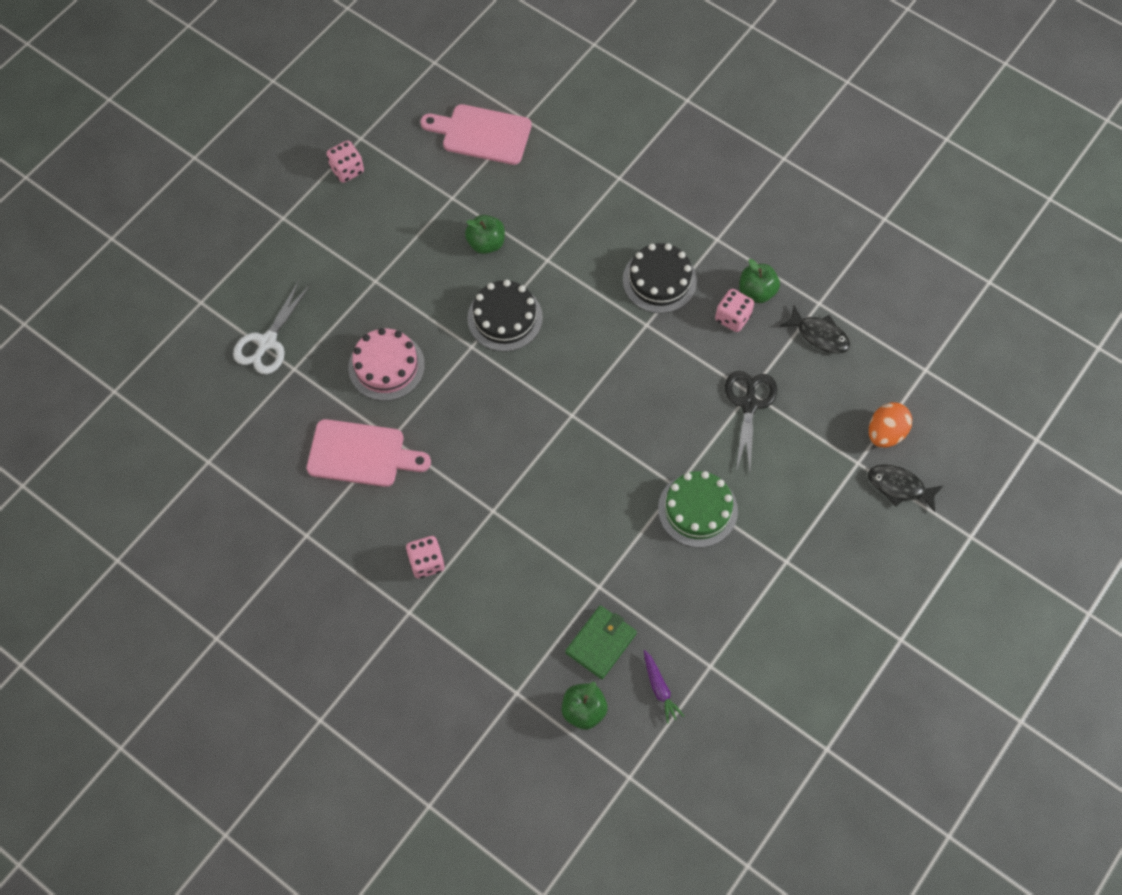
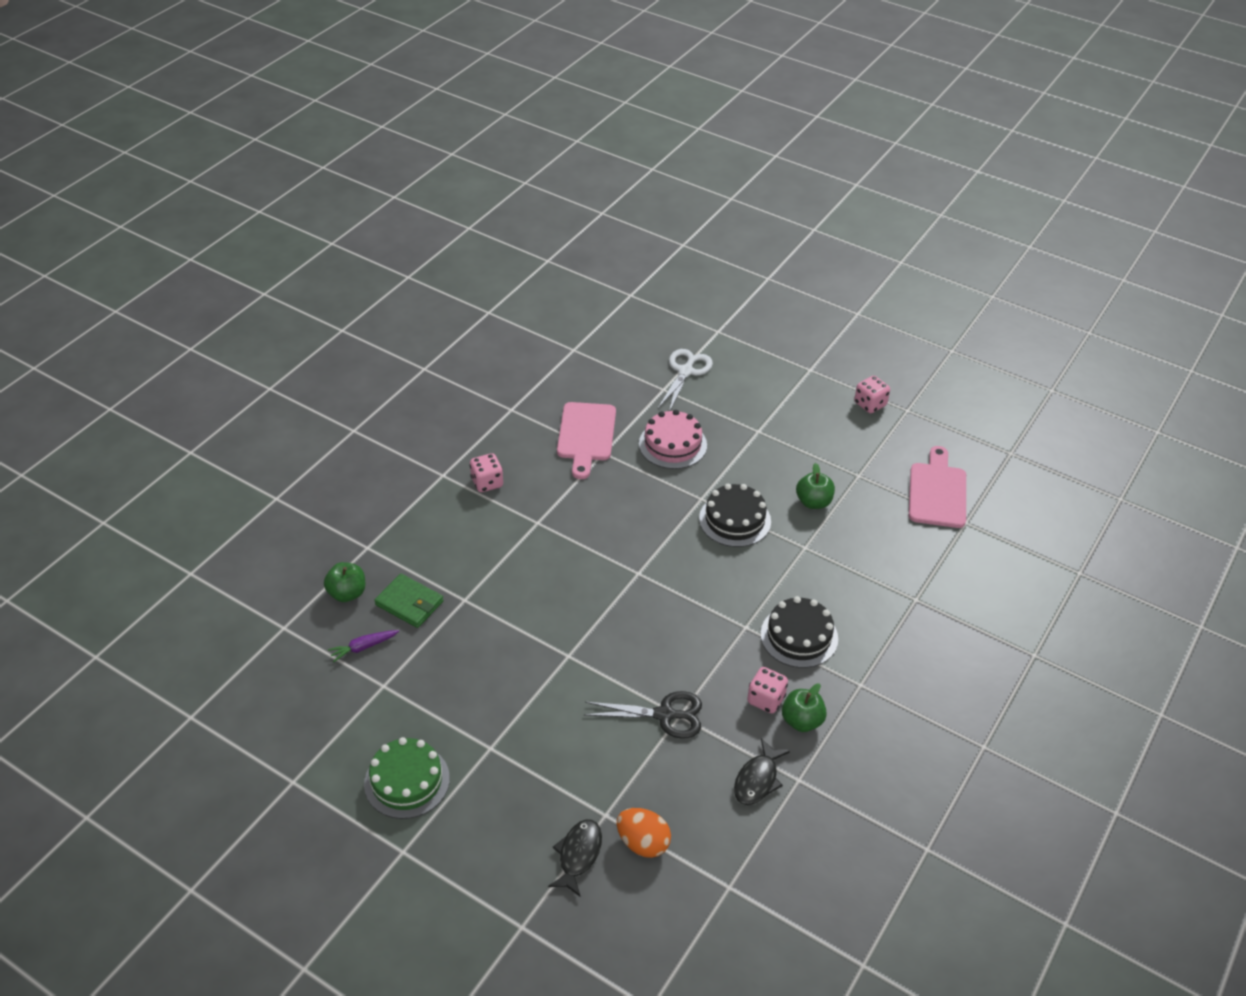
camera: 85 degrees right, 20 degrees down
(267, 342) = (685, 371): white scissors -> white scissors turned 90 degrees clockwise
(697, 509) = (544, 673): green cake -> green cake (407, 781)

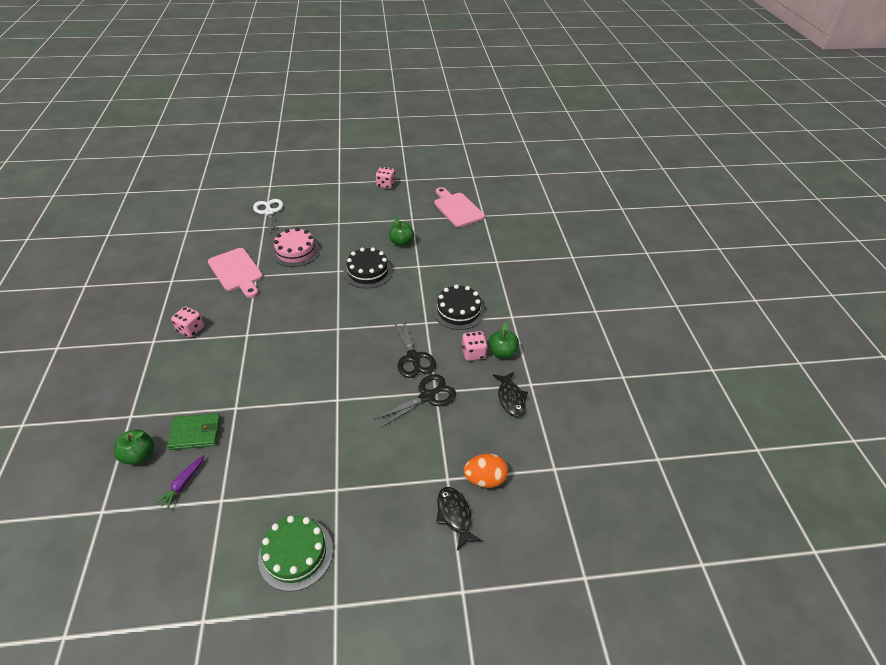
camera: 40 degrees left, 0 degrees up
(690, 660) = (413, 357): none -> black scissors

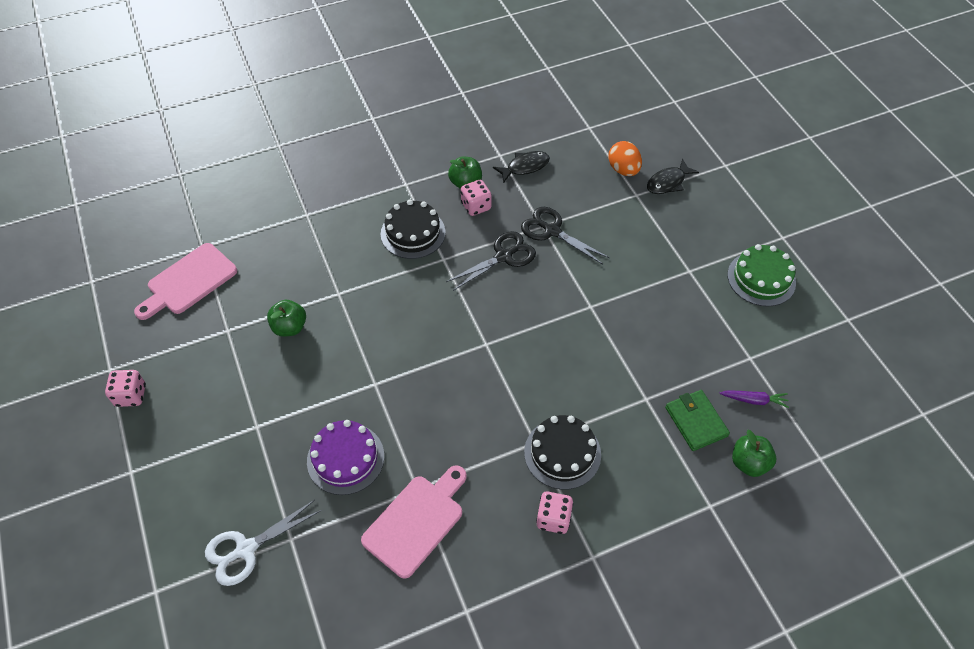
camera: 105 degrees left, 10 degrees up
(295, 251) = (345, 458): pink cake -> purple cake
(368, 272) = (367, 347): black cake -> black cake (562, 453)

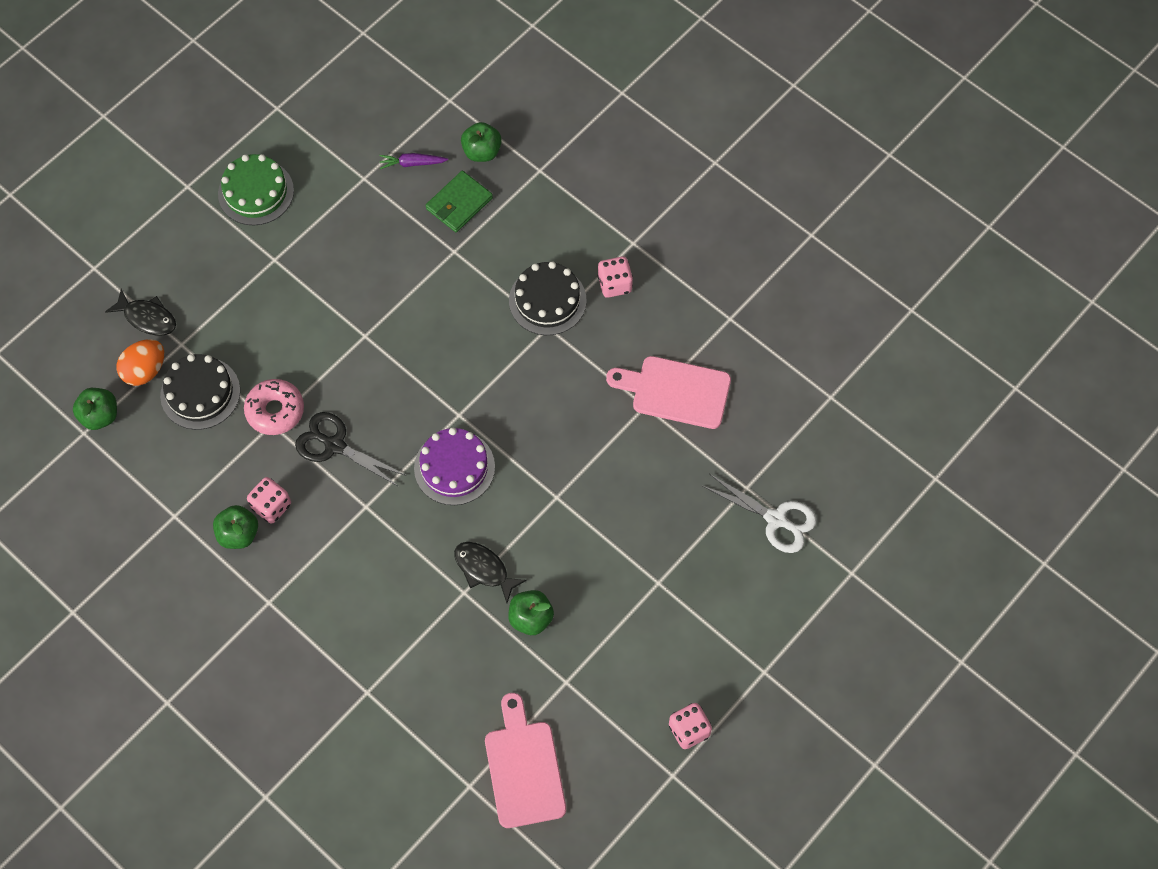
camera: 115 degrees left, 10 degrees up
(188, 281) = (524, 768): pink cutting board -> pink cutting board turned 120 degrees counterclockwise
(345, 458) = (648, 482): purple cake -> purple cake (454, 467)
(413, 233) = (342, 556): black cake -> black cake (200, 393)
(525, 167) = (184, 479): black fish -> black fish (484, 569)
(552, 231) = (275, 411): black scissors -> pink donut
(598, 138) = (100, 416): none -> green apple
(754, 400) = (412, 163): purple carrot -> purple carrot turned 75 degrees counterclockwise

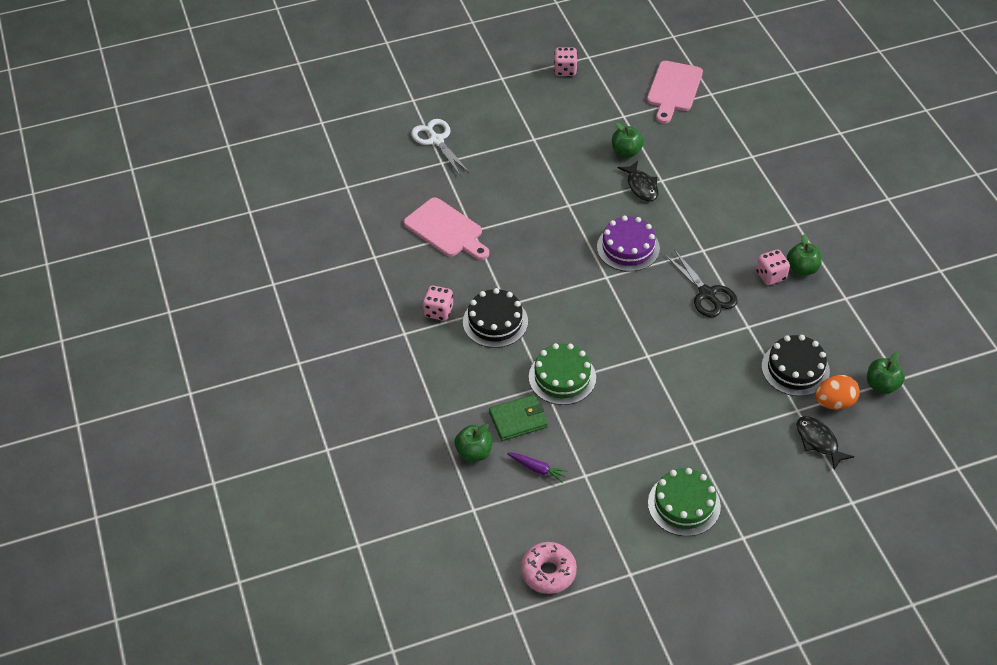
camera: 150 degrees left, 15 degrees down
(275, 411) = (741, 333): pink donut -> pink donut (548, 572)
(441, 269) = (562, 377): none -> green cake

